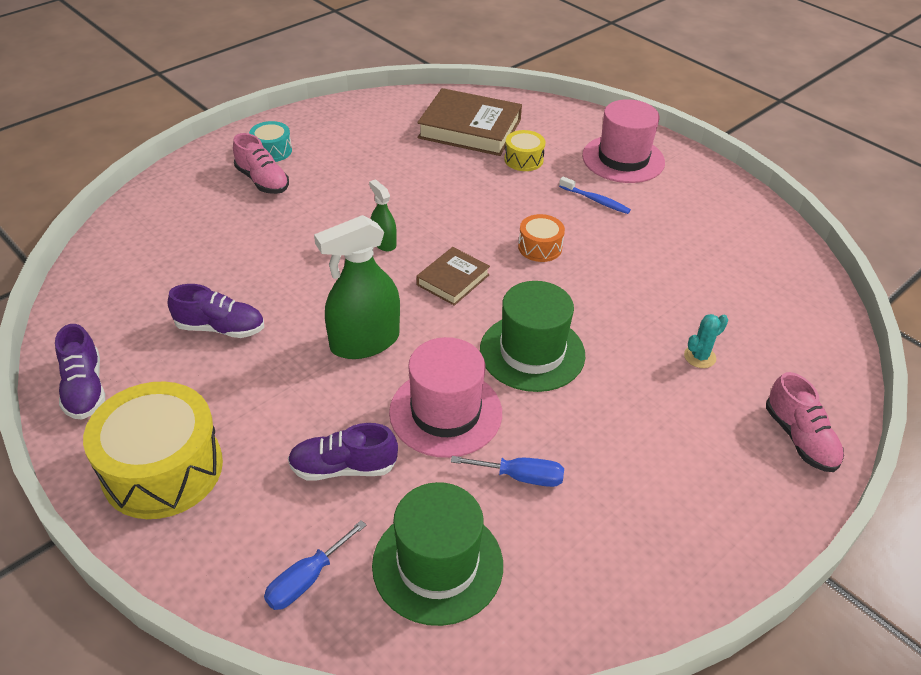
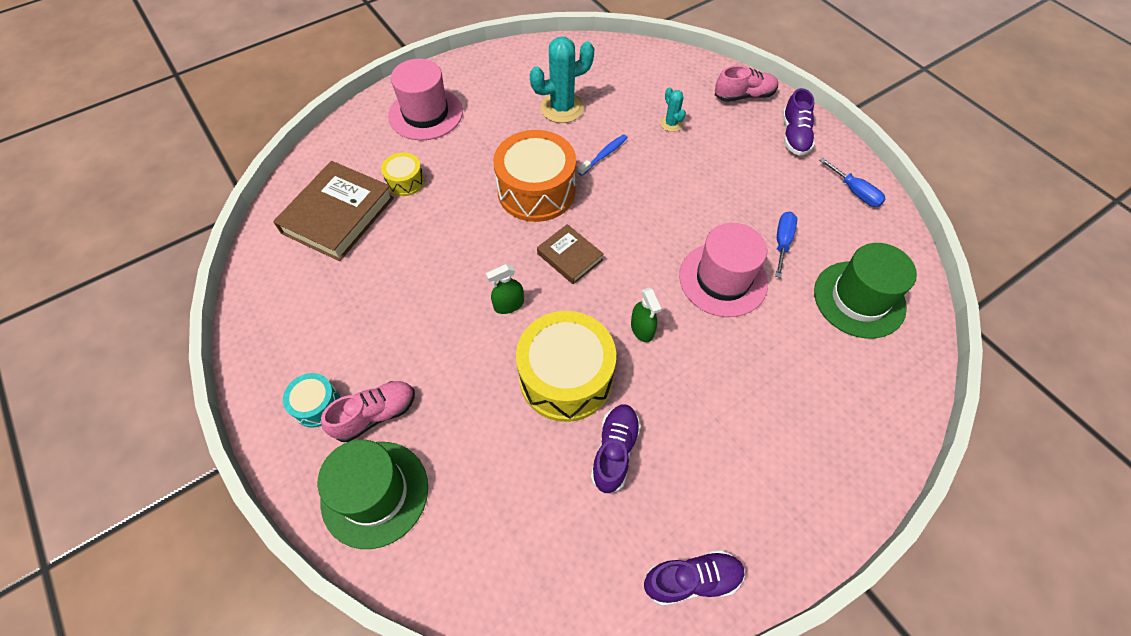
camera: 80 degrees left, 15 degrees up
(162, 469) = (788, 493): yellow drum -> yellow drum (566, 377)
(306, 579) = (881, 381): blue screwdriver -> blue screwdriver (855, 192)
(343, 468) = (779, 352): purple shoe -> purple shoe (794, 136)
(364, 342) = (642, 329): green spray bottle -> green spray bottle, size x0.51
(532, 352) = (661, 216): green hat -> green hat (375, 493)
(540, 247) = (536, 191): orange drum -> orange drum, size x2.05
(596, 200) = (480, 143): blue toothbrush -> blue toothbrush (604, 155)
(681, 256) = (562, 108): none -> turquoise cactus

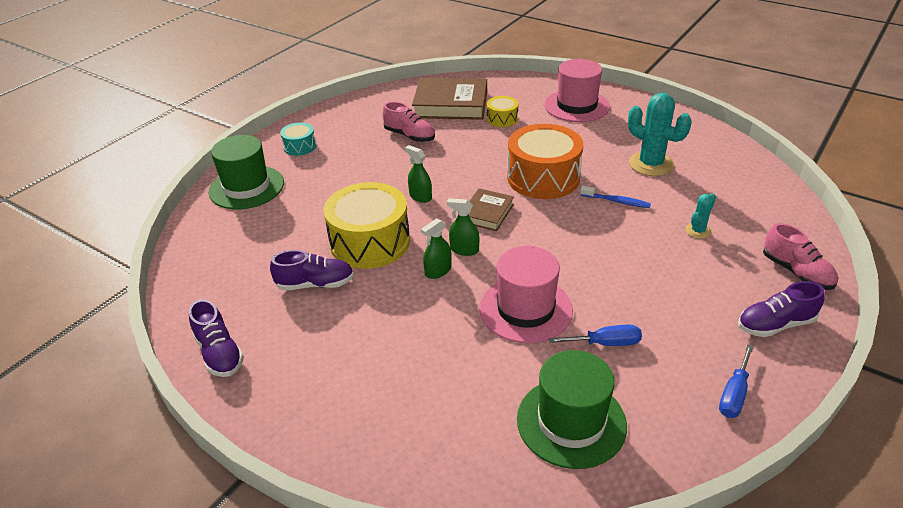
camera: 70 degrees right, 20 degrees down
(375, 415) = (302, 169): pink shoe -> pink shoe (409, 136)
(619, 296) = (464, 250): none -> green spray bottle

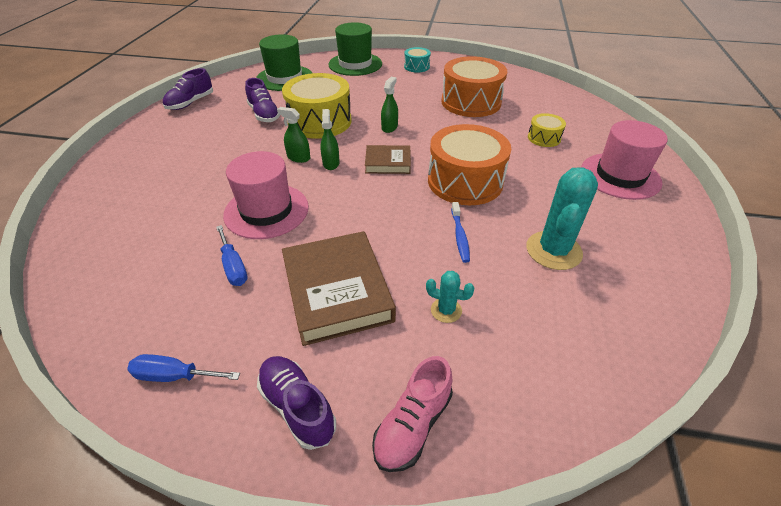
camera: 65 degrees right, 5 degrees up
(409, 136) = (471, 102): pink shoe -> orange drum
(450, 104) = (539, 108): brown book -> brown book (337, 291)
(571, 422) = (134, 263): green hat -> green hat (284, 78)

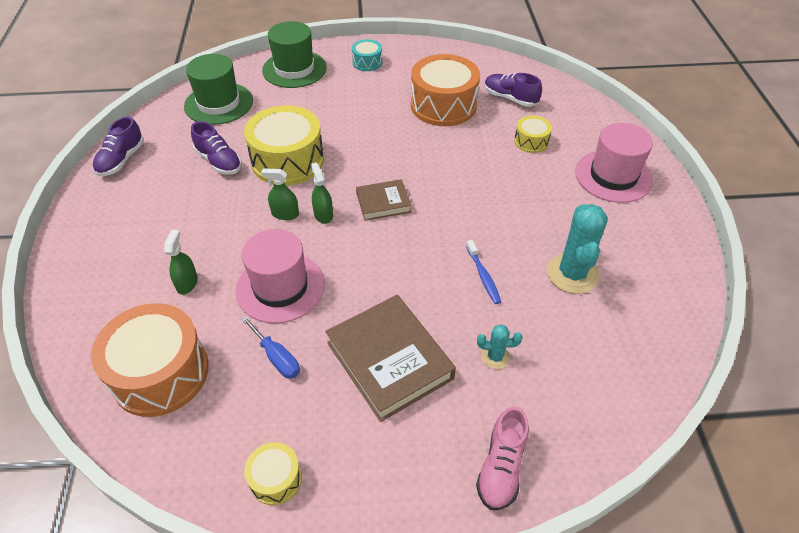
camera: 15 degrees left, 5 degrees up
(174, 376) = (275, 479): blue screwdriver -> yellow drum
(297, 407) = (399, 478): purple shoe -> purple shoe (510, 98)
(389, 127) = (368, 155): green spray bottle -> green spray bottle (187, 283)
(465, 181) = (469, 211): orange drum -> orange drum (160, 373)

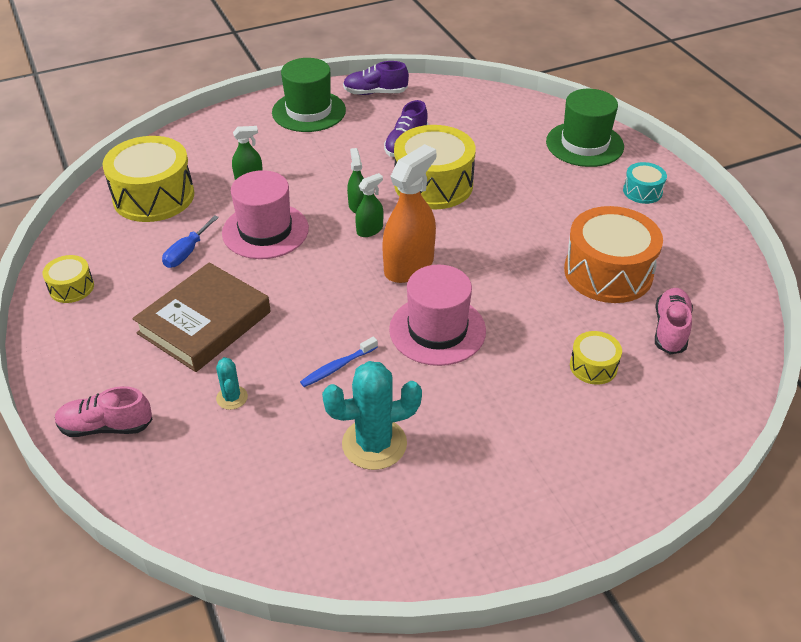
camera: 70 degrees right, 5 degrees down
(160, 373) = (153, 196): orange drum -> yellow drum
(219, 103) = (490, 116): green hat -> green hat (309, 111)
(383, 203) = (409, 266): brown book -> orange spray bottle
(510, 98) = (670, 329): purple shoe -> pink shoe
(613, 176) = (576, 462): pink hat -> pink hat (437, 330)

